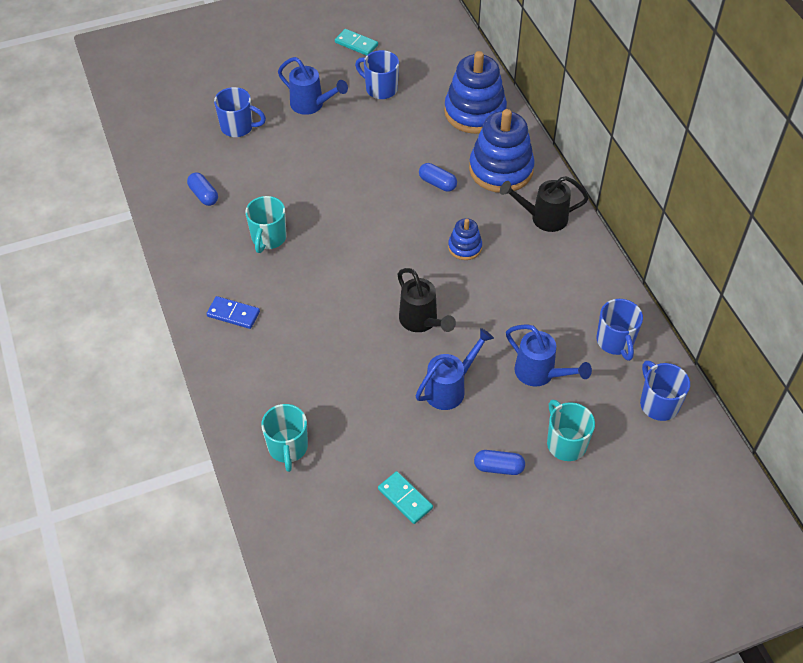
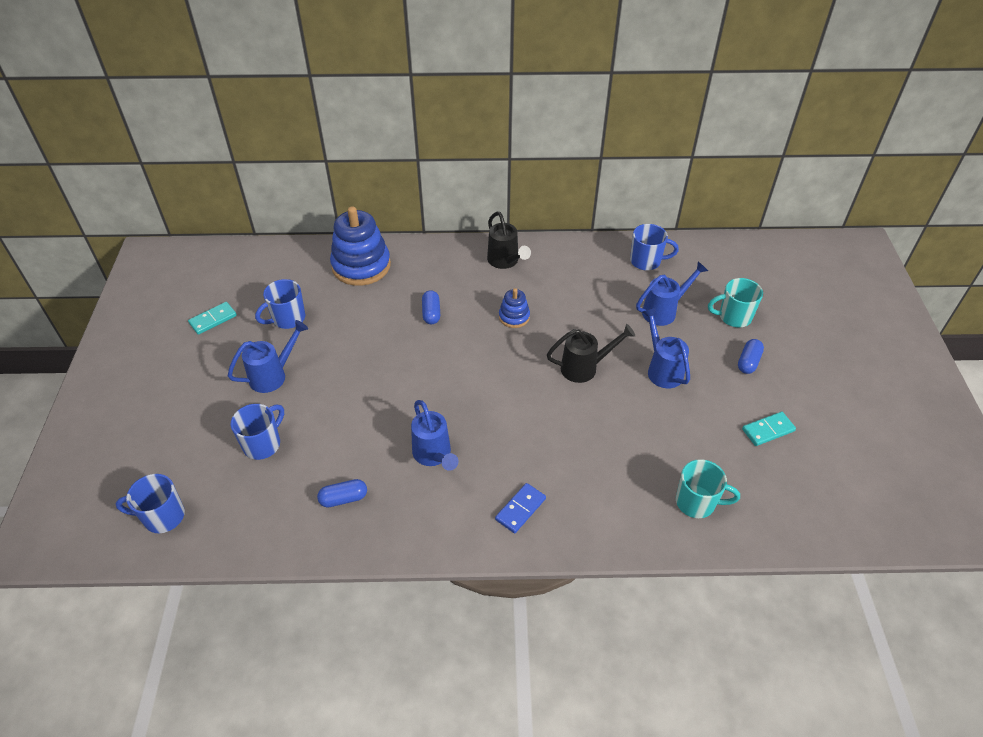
camera: 70 degrees left, 5 degrees down
(268, 238) = (434, 455): turquoise mug -> blue watering can
(437, 183) = (431, 313): blue capsule -> blue capsule turned 60 degrees counterclockwise
(501, 169) = (438, 270): blue stacking toy -> none
(543, 218) = (505, 261): black watering can -> black watering can turned 45 degrees counterclockwise
(658, 404) = (710, 258): blue mug -> blue mug (163, 516)

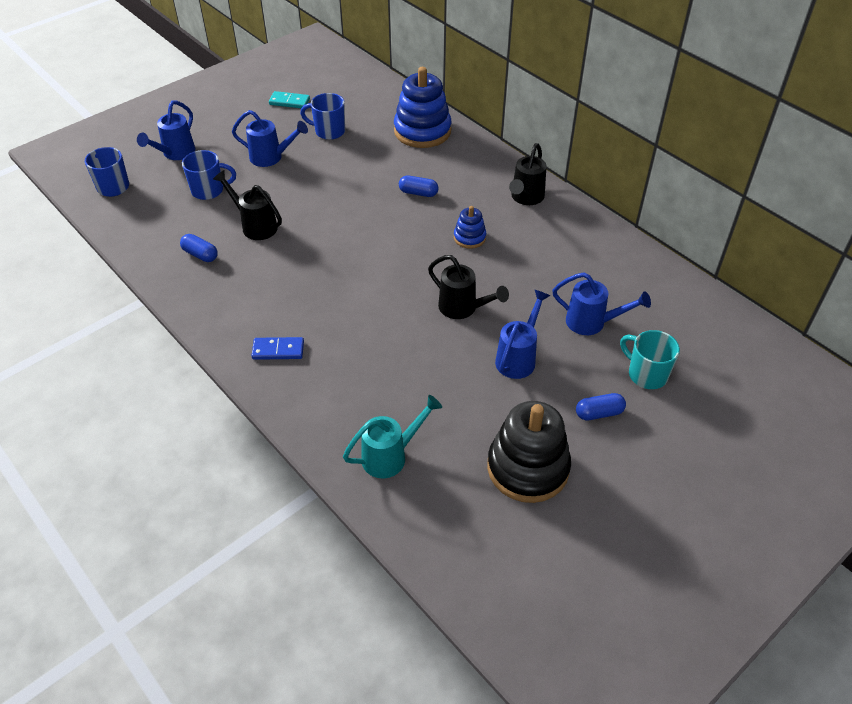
camera: 50 degrees right, 0 degrees up
(350, 437) = (255, 225): none -> black watering can
(431, 313) = (418, 193): blue capsule -> blue capsule turned 60 degrees clockwise
(434, 455) = (282, 275): blue watering can -> blue watering can (175, 153)
(646, 261) = (641, 279): blue mug -> none
(696, 502) = (390, 456): turquoise mug -> turquoise watering can
(768, 430) = (528, 468): turquoise domino -> black stacking toy

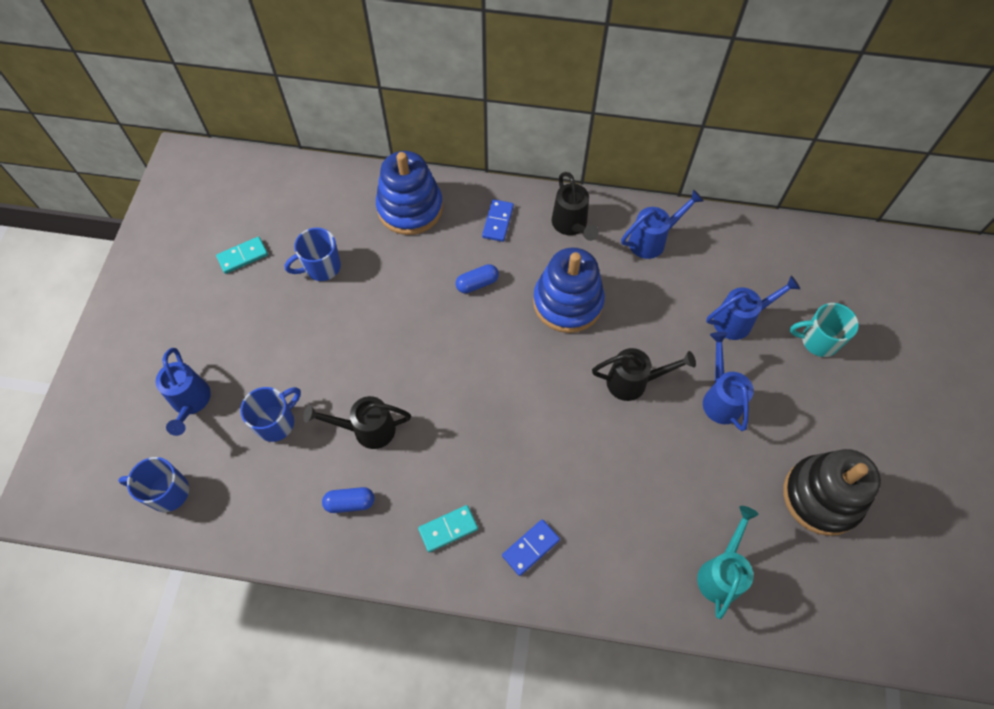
camera: 40 degrees left, 15 degrees up
(240, 305) = (448, 529): none -> turquoise domino
(271, 157) = (297, 338): blue watering can -> blue watering can (652, 240)
(469, 237) = (567, 302): blue stacking toy -> blue stacking toy, size x2.00
(474, 168) = (498, 222): none -> blue domino
(599, 413) = (821, 404): blue capsule -> none

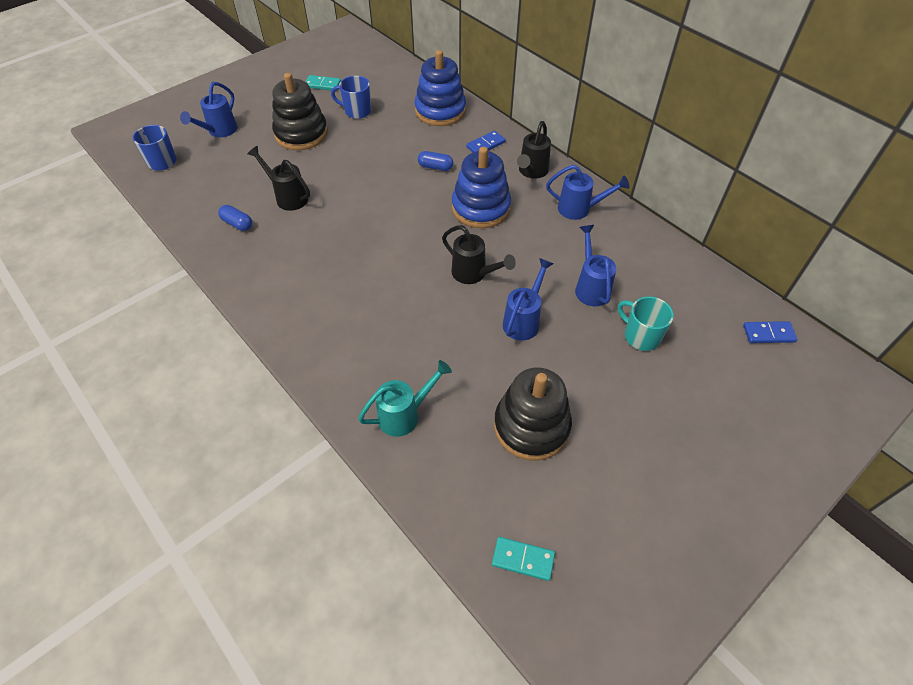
camera: 40 degrees right, 10 degrees down
(276, 422) = (247, 165): blue mug -> none
(292, 340) = (301, 134): none -> black stacking toy
(448, 529) = (271, 271): turquoise domino -> turquoise domino (523, 559)
(531, 548) = (304, 313): blue domino -> blue domino (768, 334)
(738, 320) = (591, 287): blue watering can -> blue watering can turned 120 degrees counterclockwise

